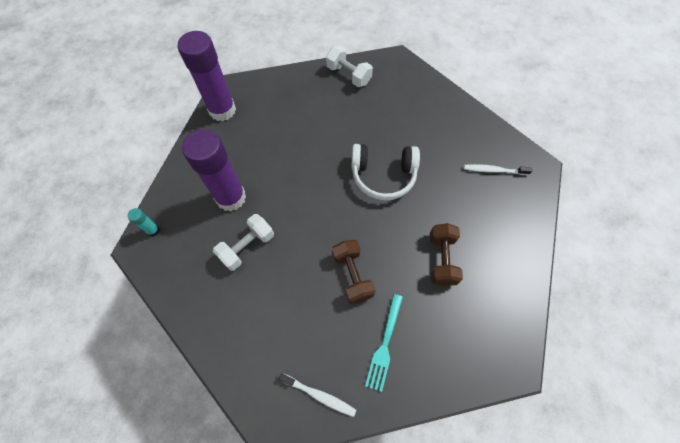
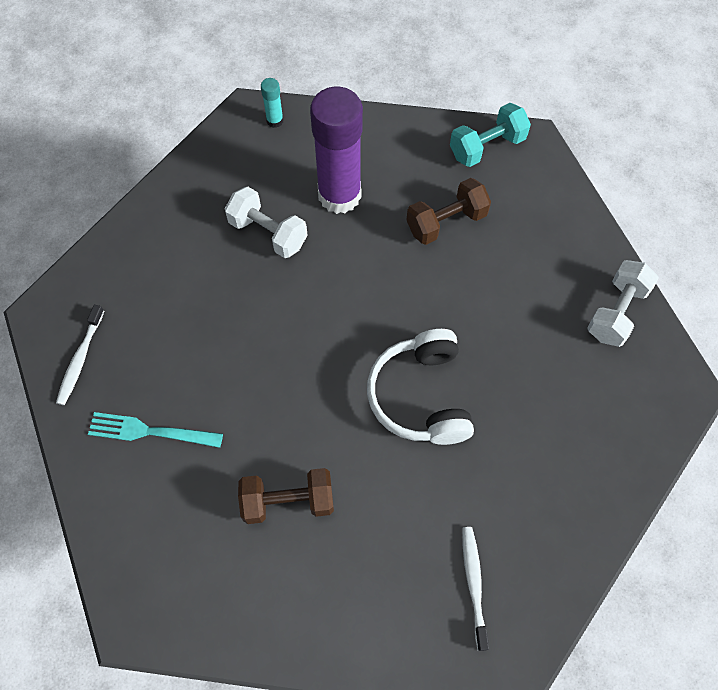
camera: 80 degrees right, 0 degrees up
(222, 110) = (487, 147): purple glue stick -> turquoise dumbbell
(352, 275) = (244, 375): brown dumbbell -> brown dumbbell (446, 222)

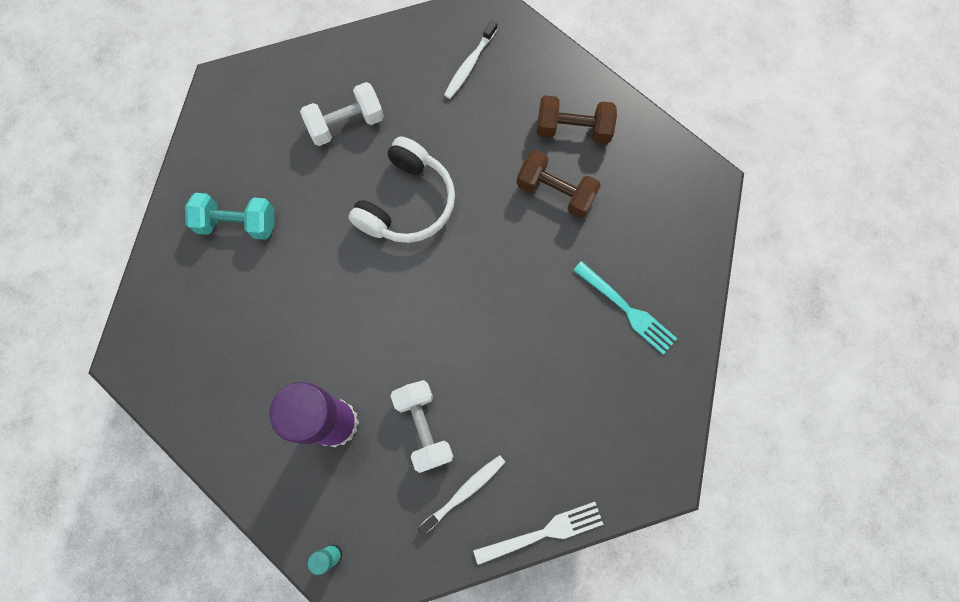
camera: 145 degrees left, 10 degrees up
(80, 359) = (652, 411): white toothbrush -> white toothbrush (464, 492)
(124, 221) = (543, 532): none -> white fork
(446, 222) = (268, 331): brown dumbbell -> brown dumbbell (573, 129)
(487, 147) = (169, 381): turquoise dumbbell -> turquoise dumbbell (237, 223)
(616, 312) = (211, 167): white dumbbell -> white dumbbell (346, 123)

